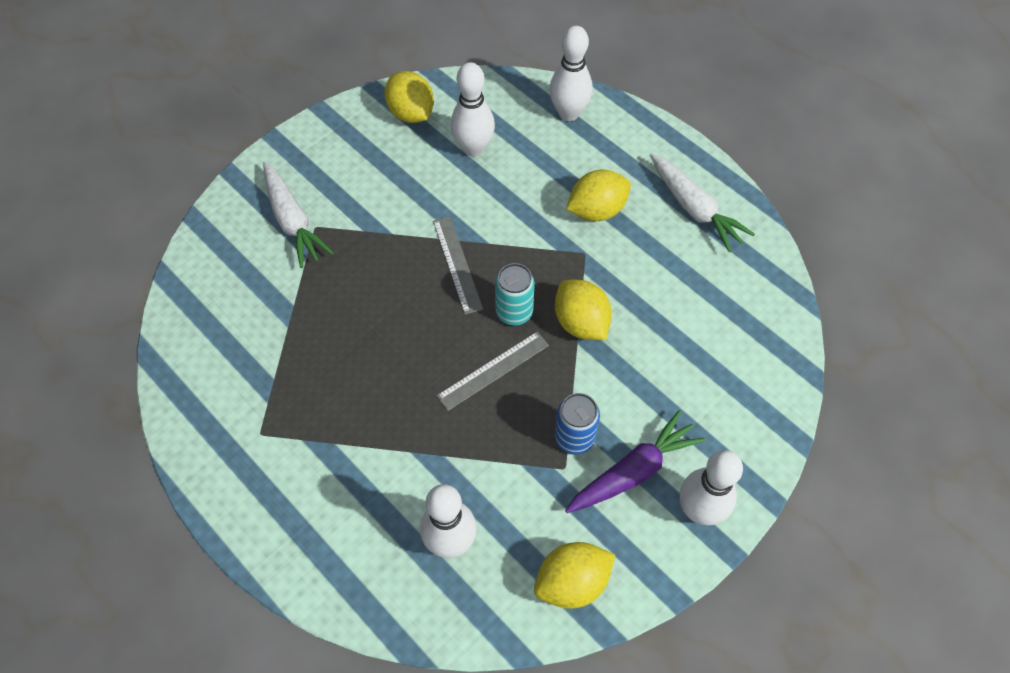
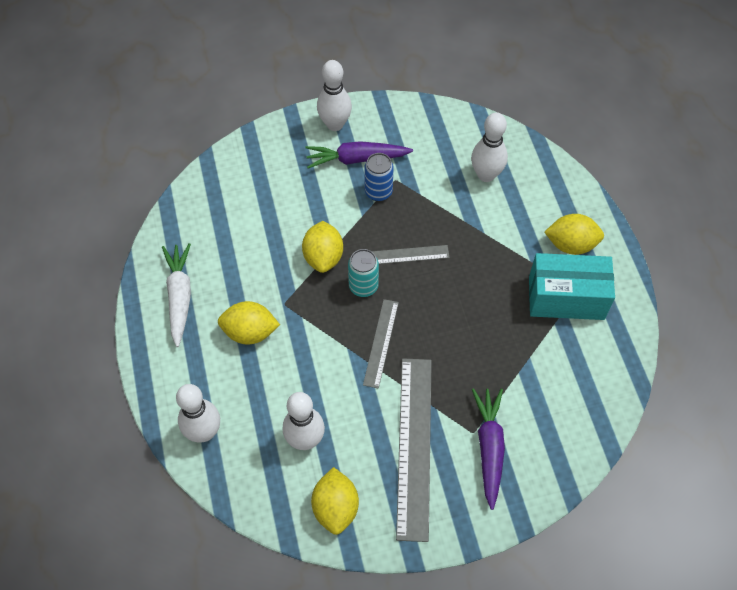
camera: 150 degrees left, 0 degrees up
(271, 416) = (566, 298): none -> turquoise box
(293, 221) = (489, 447): white carrot -> purple carrot
(367, 189) = (415, 446): none -> grey ruler
(572, 582) = (429, 126): yellow lemon -> yellow lemon (571, 244)

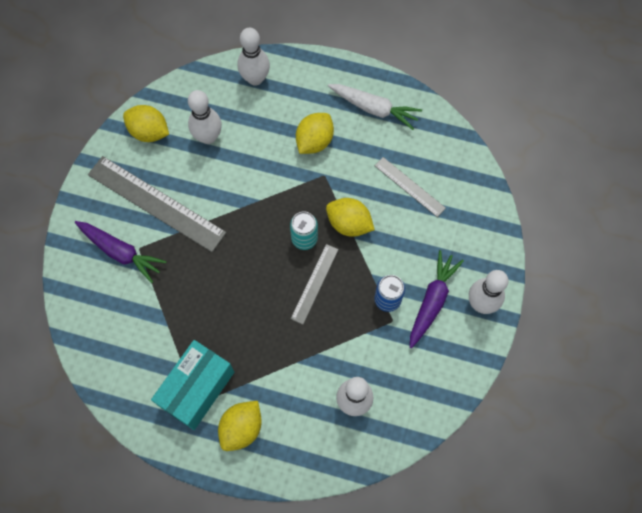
camera: 120 degrees right, 10 degrees up
(380, 343) = (249, 225): grey ruler -> grey ruler (410, 186)

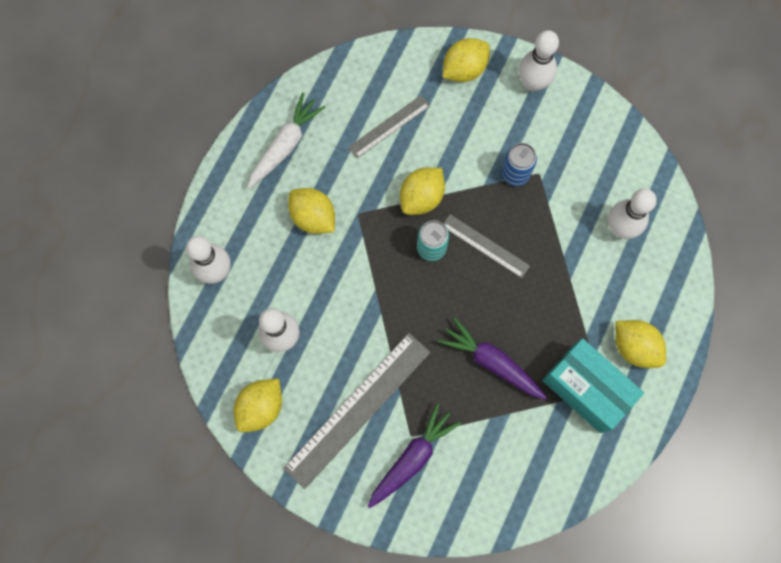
camera: 80 degrees left, 5 degrees up
(432, 300) = (522, 130): purple carrot -> purple carrot (491, 362)
(479, 241) = (464, 69): none -> yellow lemon

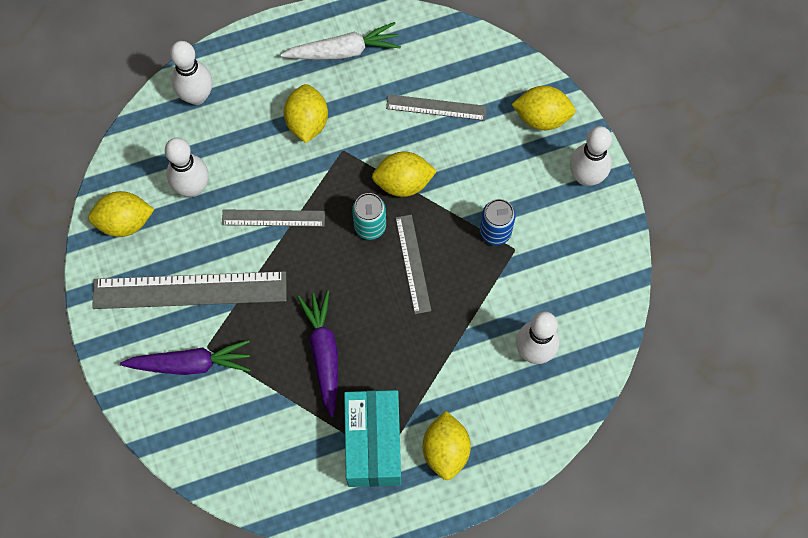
camera: 45 degrees right, 5 degrees down
(361, 304) = (273, 218): none -> grey ruler

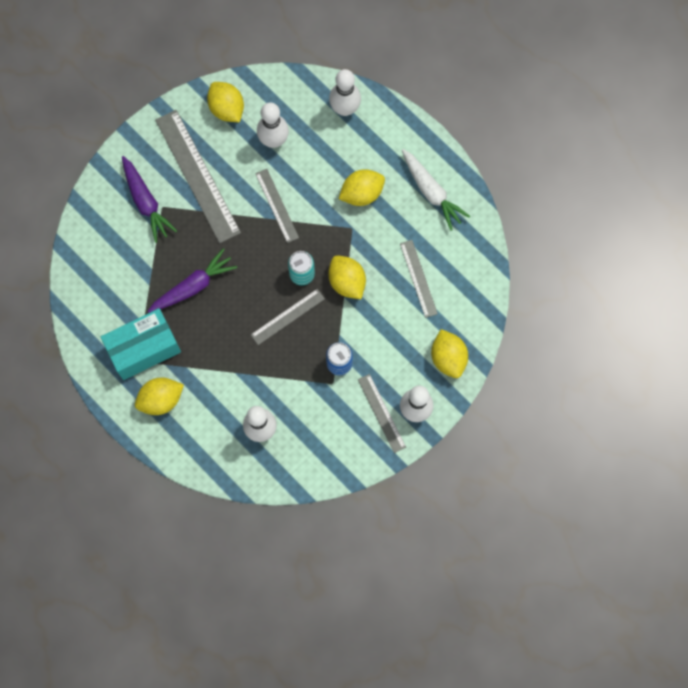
camera: 65 degrees right, 5 degrees up
(573, 213) = (381, 413): none -> grey ruler

